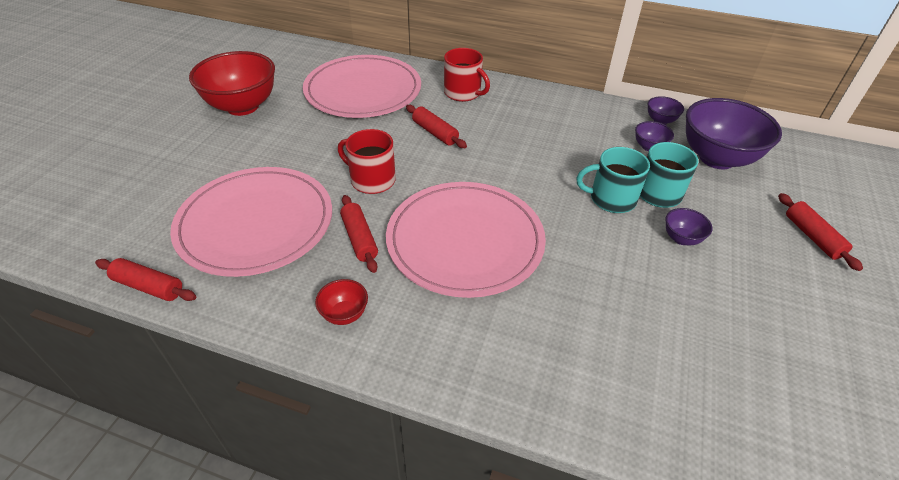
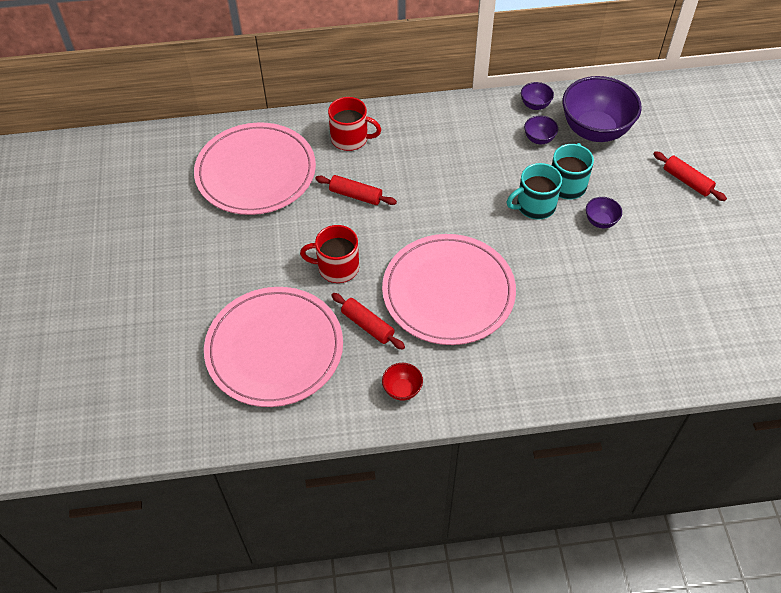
camera: 25 degrees left, 10 degrees up
(149, 286) = (238, 437): red rolling pin -> none
(242, 106) = (155, 237): red bowl -> none

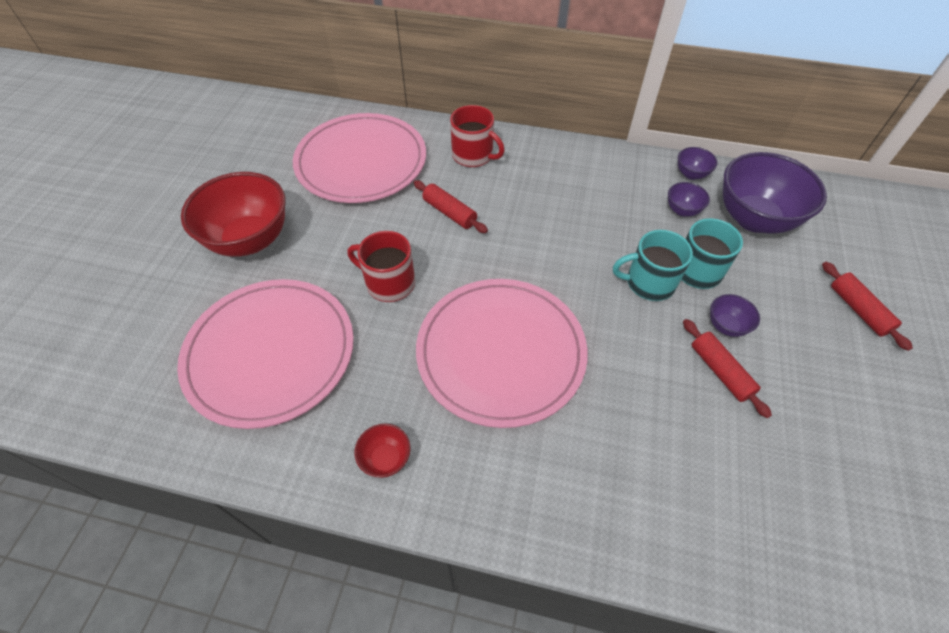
camera: 20 degrees right, 0 degrees up
(200, 268) = (250, 240): none -> red bowl
(367, 325) = (387, 361): red rolling pin -> red rolling pin (720, 371)

